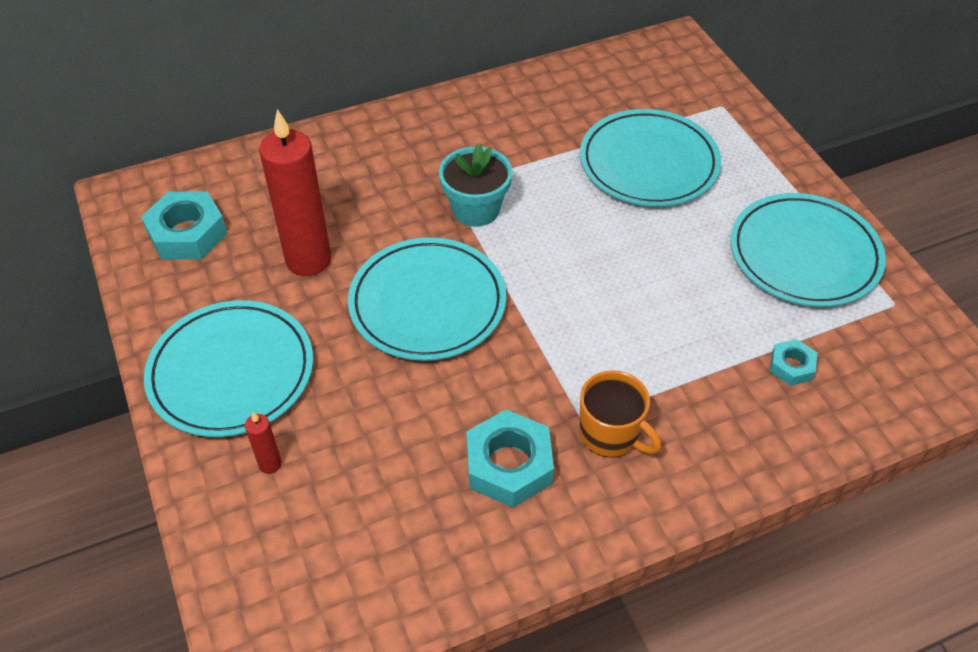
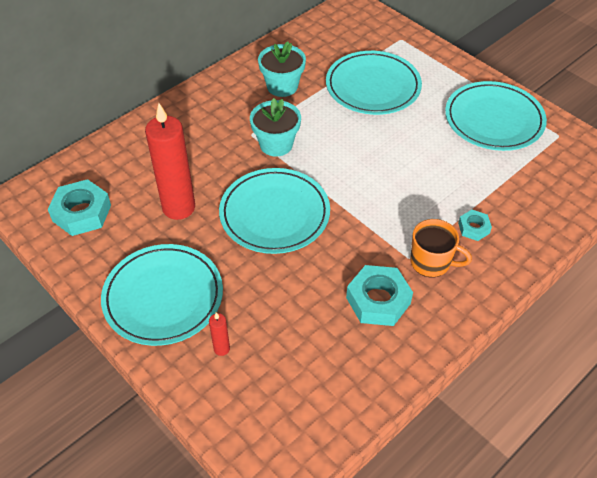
camera: 20 degrees left, 0 degrees up
(523, 132) = (282, 86): none -> turquoise flower pot
(791, 366) = (518, 189): turquoise nut -> turquoise nut (473, 228)

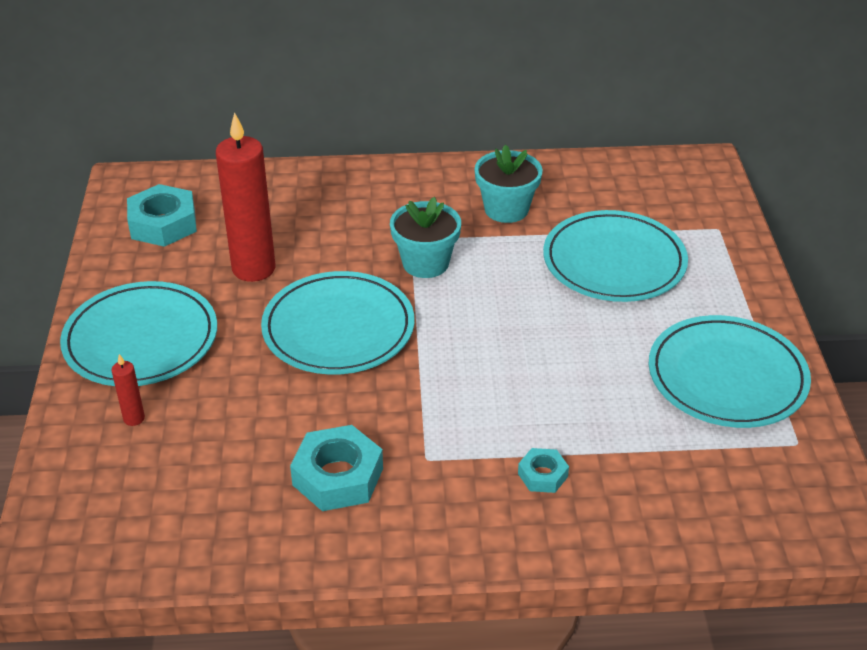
camera: 40 degrees right, 10 degrees down
(431, 262) = (445, 478): orange mug -> none

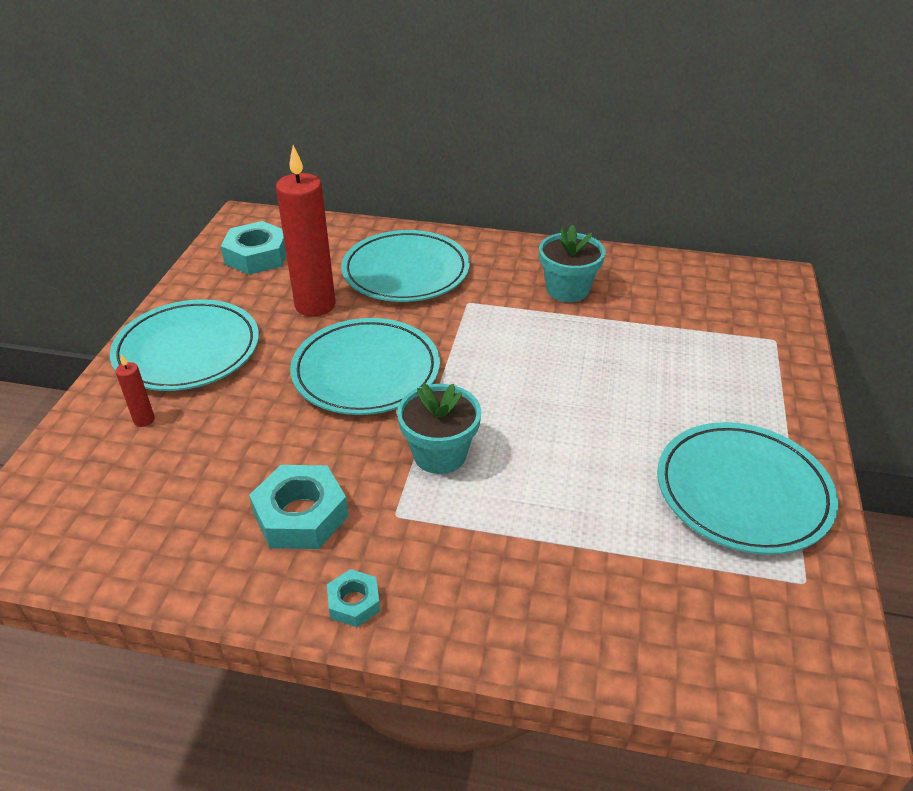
camera: 15 degrees right, 0 degrees up
(425, 263) = (472, 325): turquoise flower pot -> turquoise flower pot (440, 454)
(542, 475) = (508, 558): turquoise nut -> turquoise nut (354, 602)
(614, 262) = (657, 354): turquoise plate -> turquoise plate (406, 271)

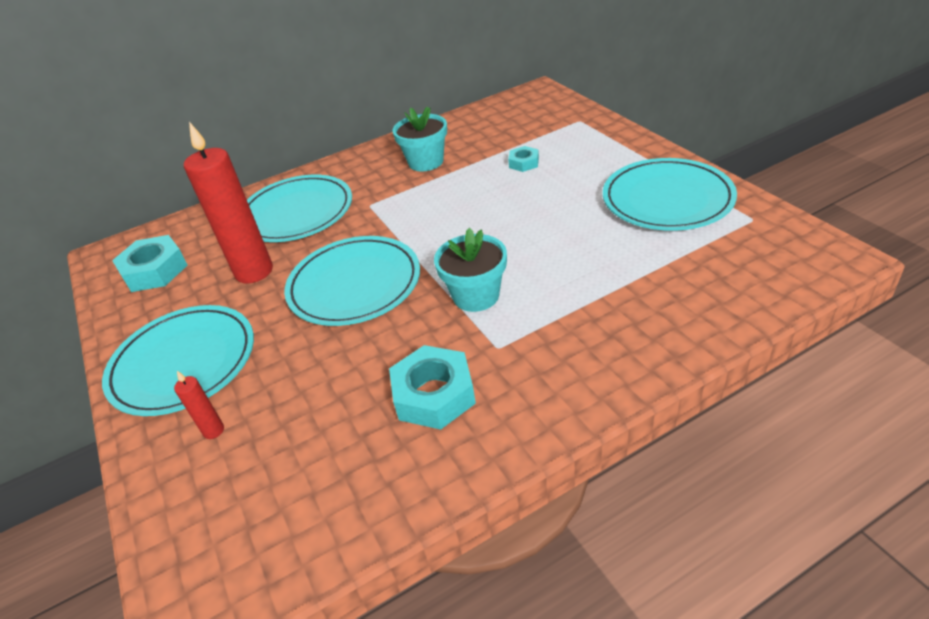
camera: 35 degrees left, 0 degrees up
(354, 602) = (544, 412): turquoise nut -> turquoise nut (524, 163)

